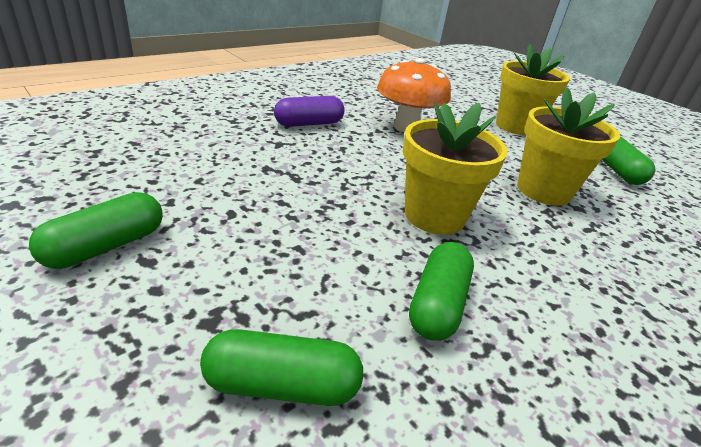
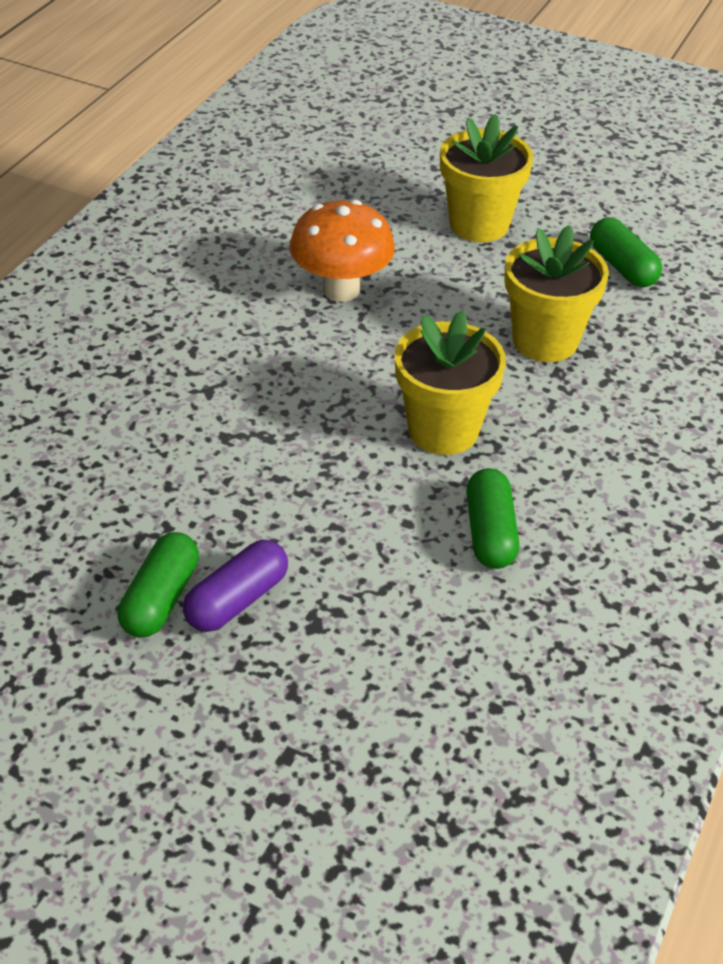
camera: 20 degrees left, 10 degrees up
(282, 385) = (406, 647): green capsule -> none
(309, 124) = (217, 337): purple capsule -> purple capsule (237, 600)

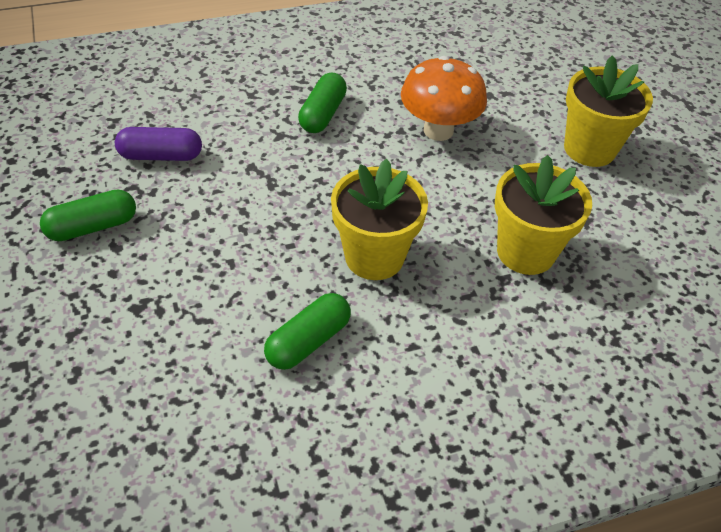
camera: 45 degrees right, 5 degrees up
(237, 600) = (123, 259): purple capsule -> purple capsule (161, 156)
(622, 266) = (659, 244): green capsule -> green capsule (323, 114)

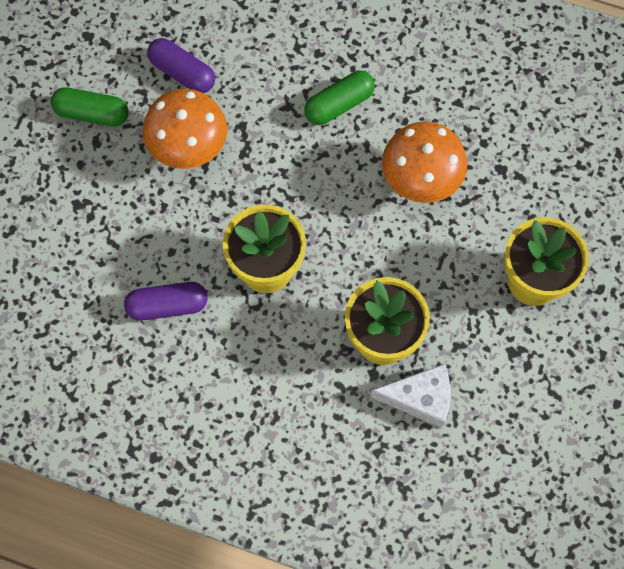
camera: 40 degrees right, 20 degrees up
(216, 206) = (189, 148): none -> orange mushroom
(308, 341) = (167, 306): green capsule -> purple capsule
(602, 277) = (420, 398): none -> white cheese

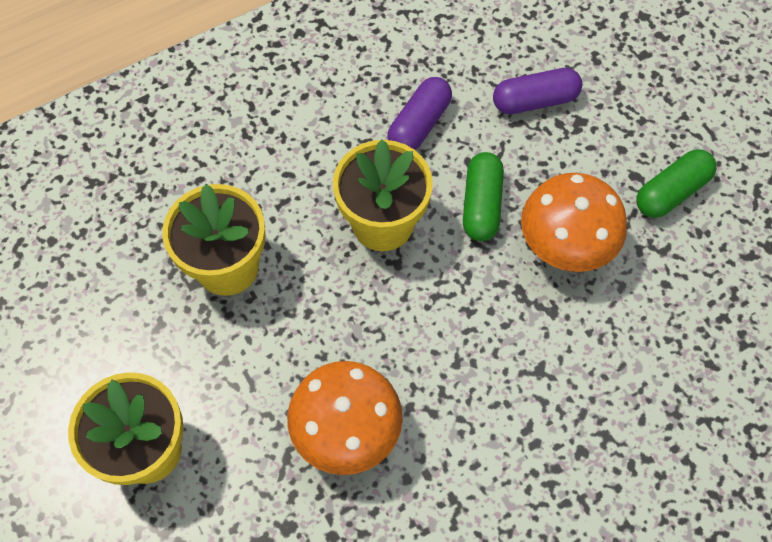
camera: 130 degrees right, 5 degrees down
(182, 73) = (659, 301): purple capsule -> purple capsule (535, 100)
(339, 104) = (501, 422): green capsule -> green capsule (481, 204)
(420, 398) = (147, 254): white cheese -> none

